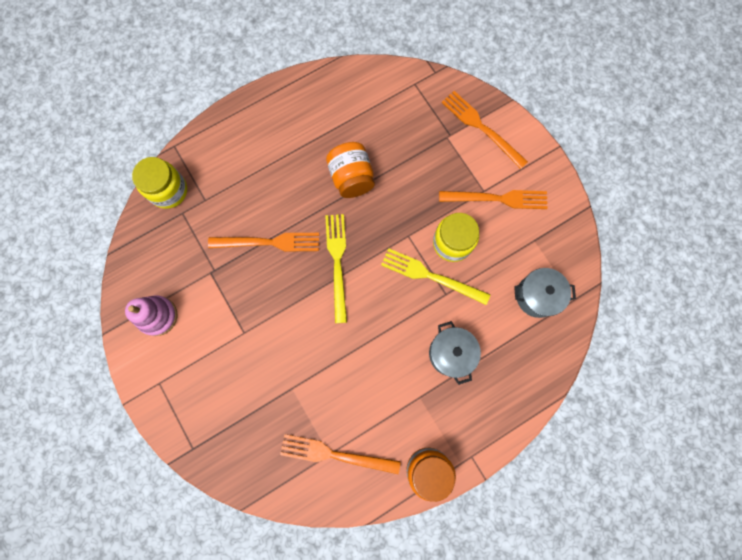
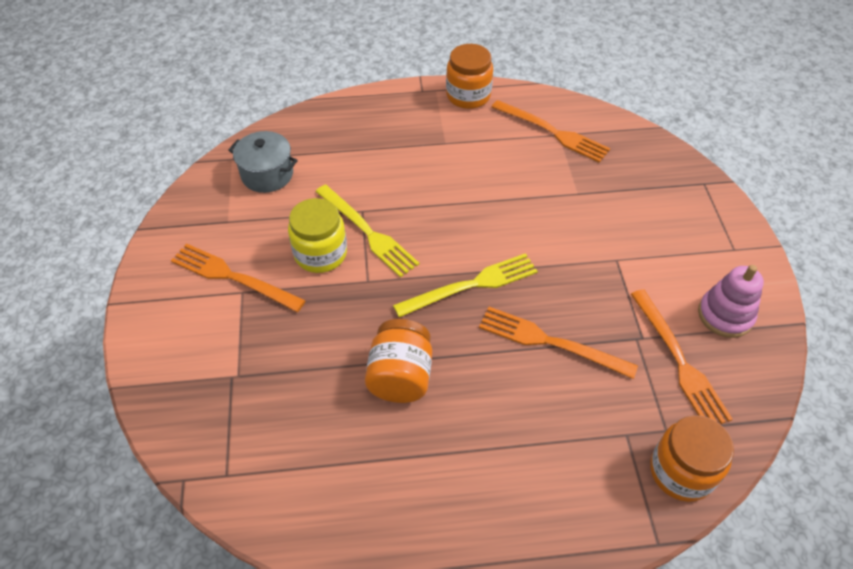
camera: 155 degrees left, 25 degrees down
(168, 191) = (681, 471): yellow jar -> orange jar
(337, 263) = (471, 285): yellow fork -> yellow fork turned 135 degrees counterclockwise
(451, 353) = (391, 162): grey pot -> none
(482, 128) = (183, 367): orange fork -> orange fork (678, 360)

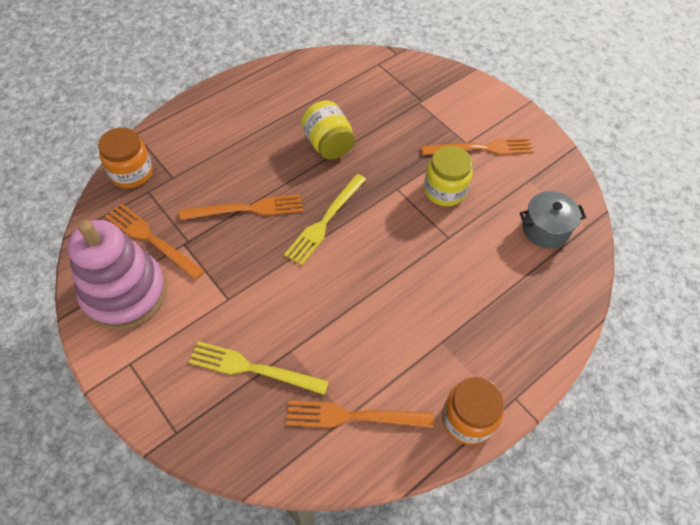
camera: 145 degrees right, 5 degrees up
(367, 232) = (429, 222): yellow fork -> yellow fork (253, 368)
(400, 376) = (328, 144): orange jar -> yellow jar
(725, 315) = (125, 293): pink stacking toy -> pink stacking toy, size x1.79

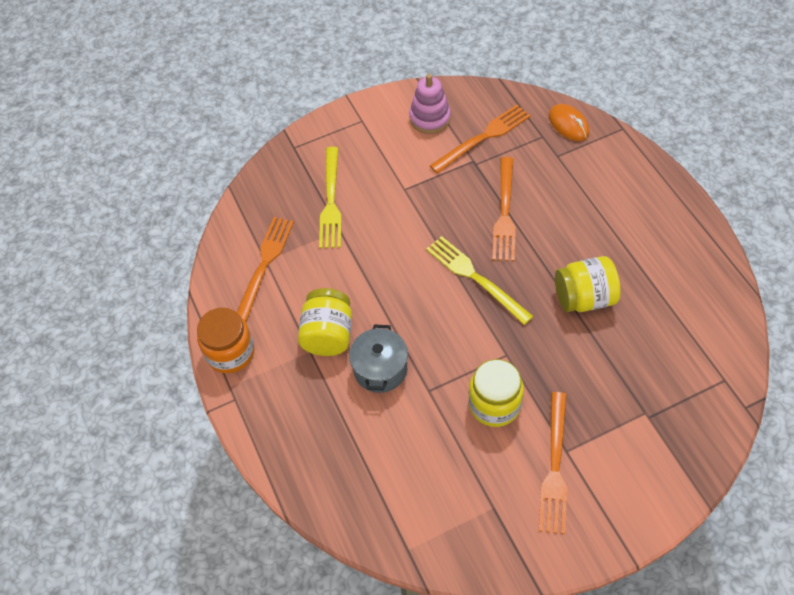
camera: 110 degrees right, 0 degrees up
(125, 293) = (430, 118): pink stacking toy -> pink stacking toy, size x0.56
(131, 173) = (568, 124): orange jar -> orange mouse
(253, 368) = (331, 201): yellow fork -> yellow fork turned 150 degrees clockwise
(419, 330) = (328, 335): none -> yellow jar
(545, 229) = (416, 500): grey pot -> grey pot (380, 369)

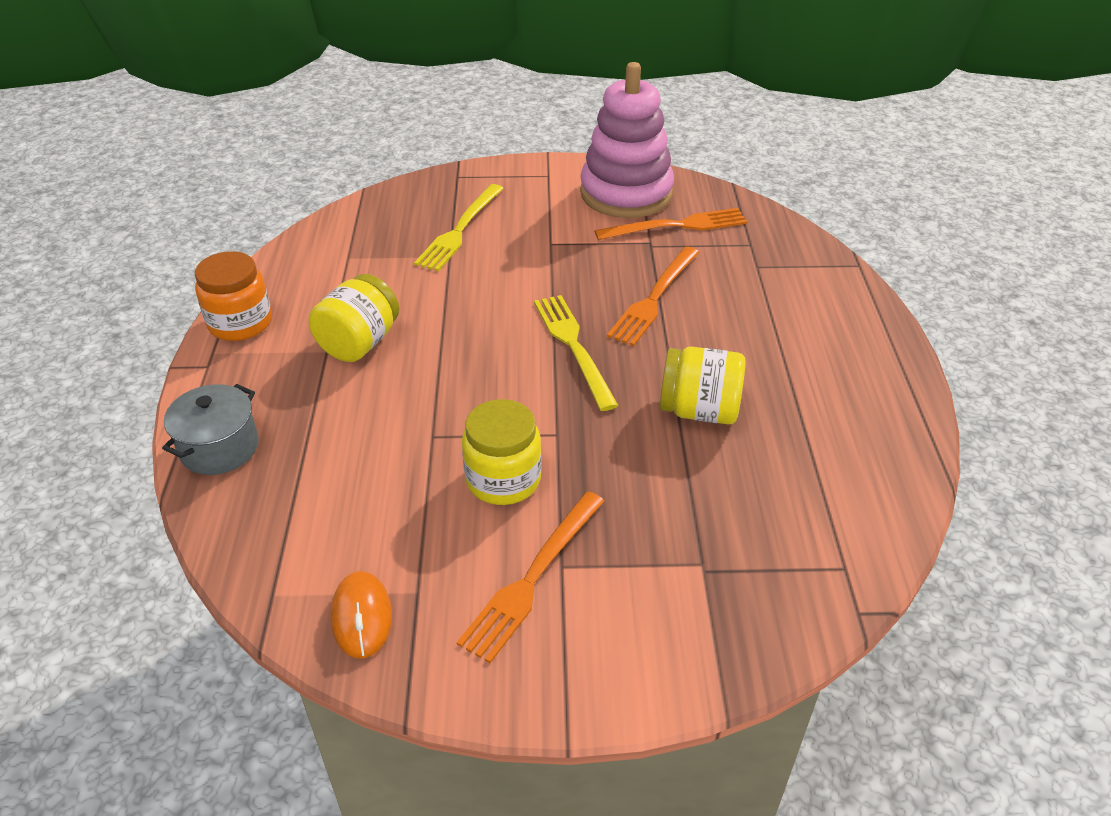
camera: 20 degrees right, 15 degrees down
(264, 266) = (342, 261): orange fork -> none
(380, 369) = (391, 395): grey pot -> grey pot (219, 448)
(430, 118) = (626, 193): pink stacking toy -> pink stacking toy, size x1.79
(568, 124) = (790, 243): orange mouse -> orange mouse (361, 617)

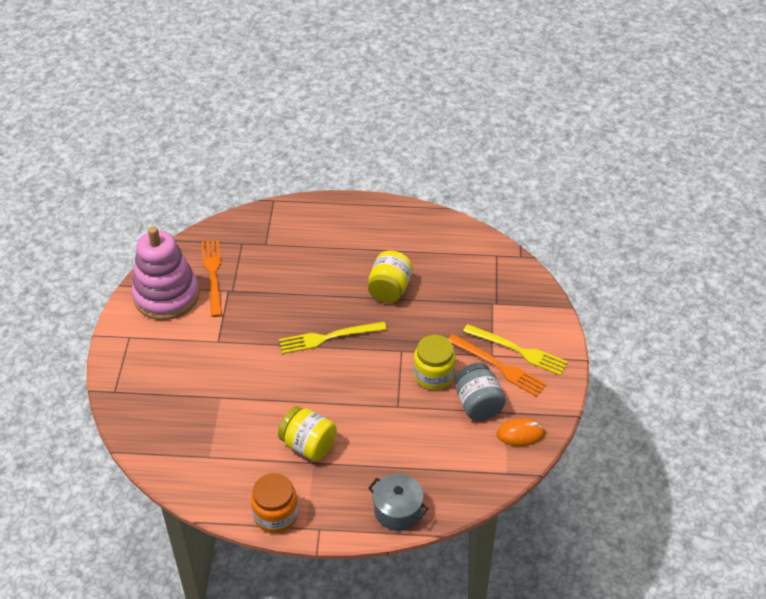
camera: 85 degrees left, 5 degrees up
(437, 546) = (478, 404): none -> grey jar
(460, 230) = (189, 390): yellow fork -> yellow fork (518, 350)
(654, 298) = (288, 295): orange fork -> none

